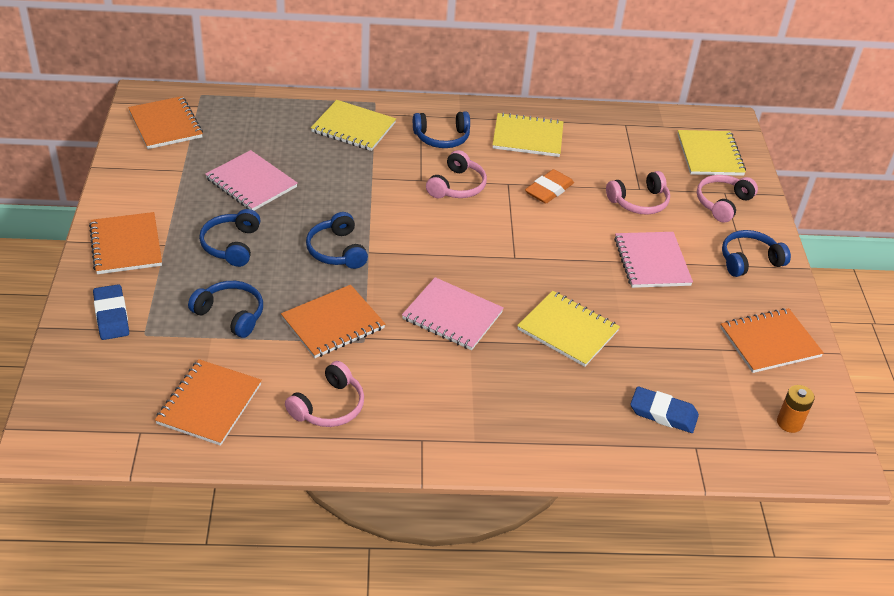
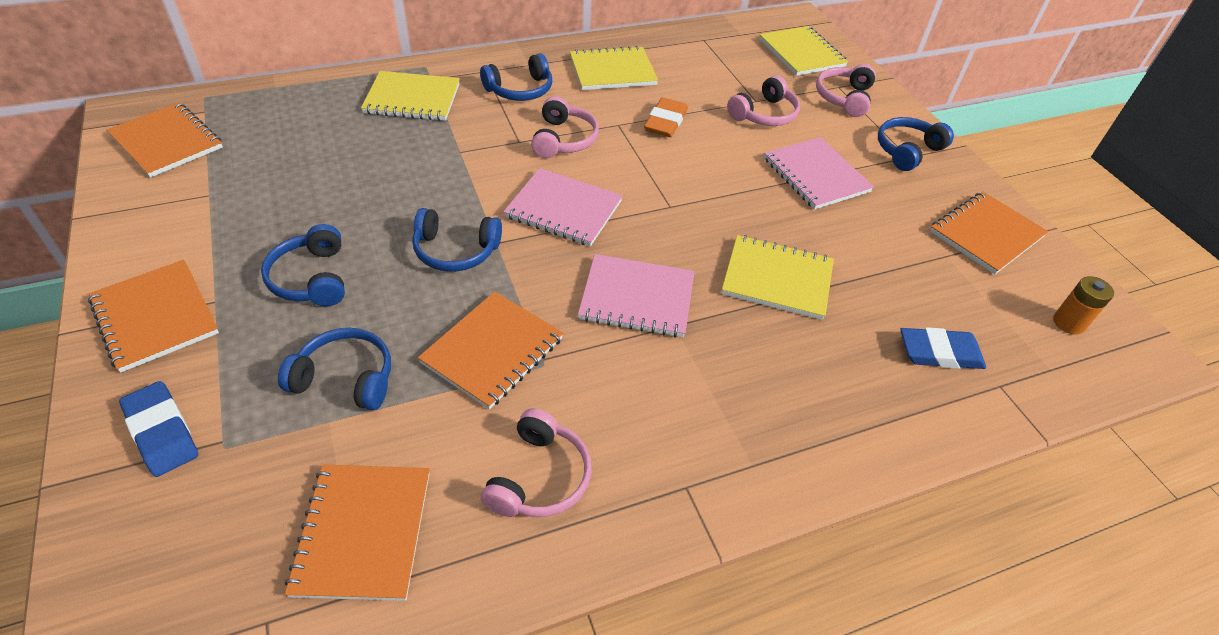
camera: 20 degrees left, 5 degrees up
(251, 183) = (309, 190): pink notebook -> pink notebook (563, 209)
(337, 250) = (455, 250): blue headphones -> blue headphones turned 45 degrees counterclockwise

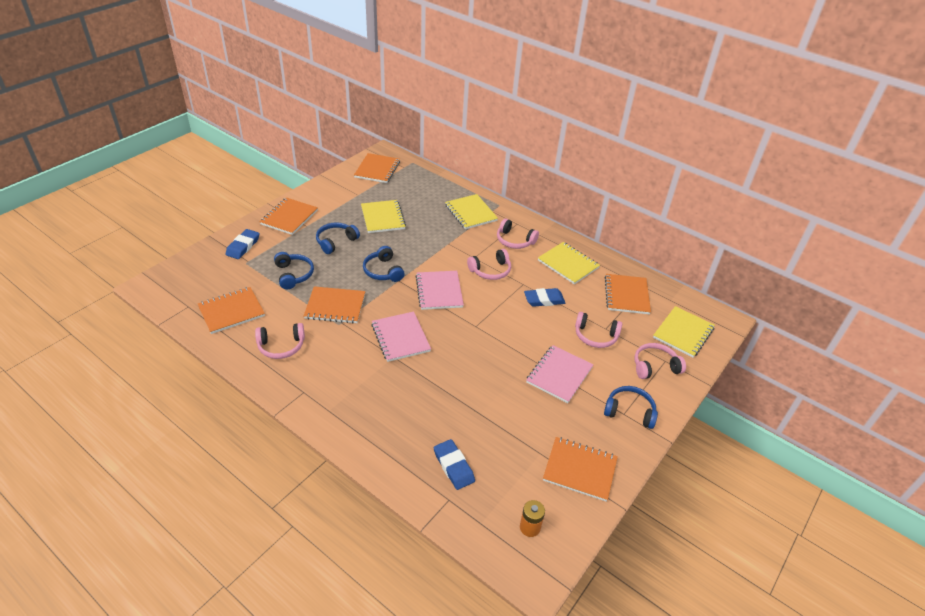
camera: 60 degrees right, 5 degrees down
(520, 90) = (514, 241): blue headphones -> pink headphones
(665, 122) = (544, 300): orange eraser -> blue eraser
(709, 58) = (626, 295): none -> orange notebook
(777, 279) = (456, 383): yellow notebook -> yellow notebook (383, 218)

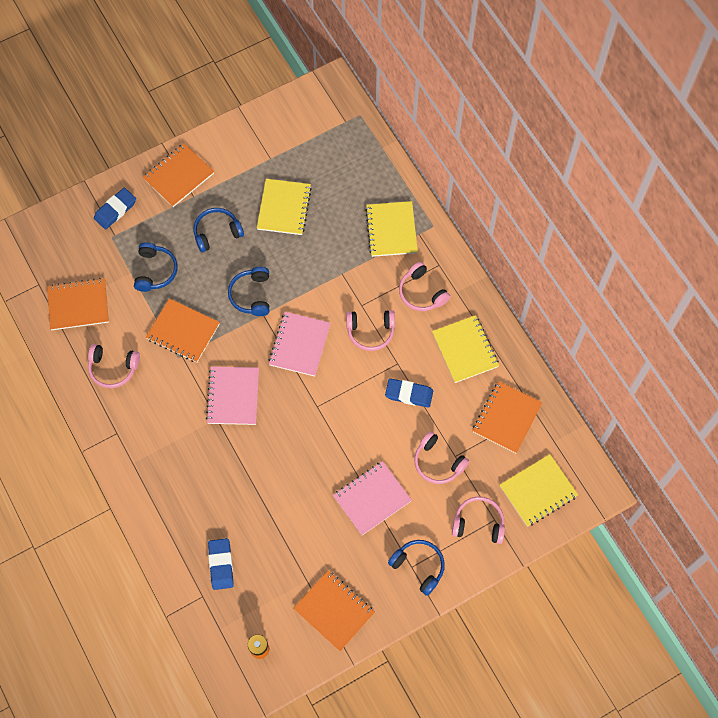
camera: 25 degrees right, 25 degrees up
(377, 169) = (311, 117): orange notebook -> none

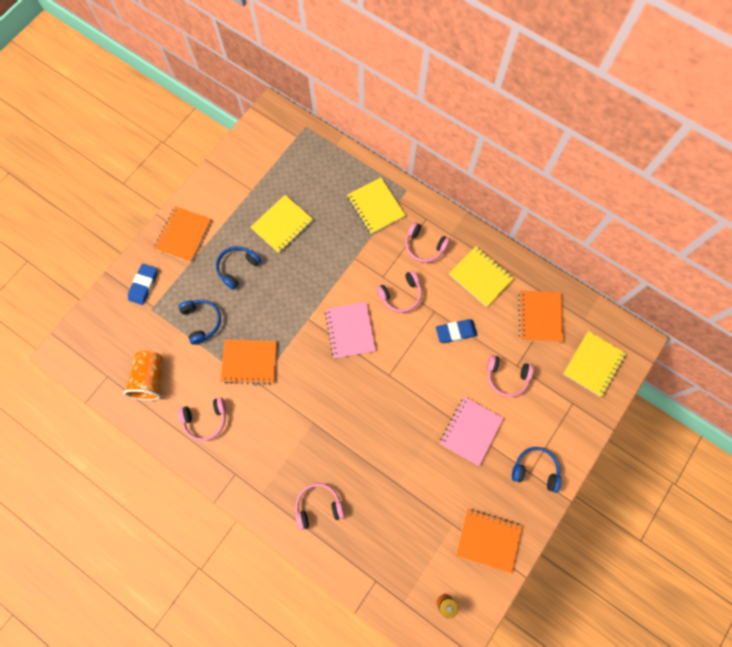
camera: 25 degrees left, 5 degrees up
(78, 305) = (150, 379): orange notebook -> orange cup
(221, 565) = (377, 546): blue eraser -> none
(233, 396) = (317, 398): pink notebook -> none
(252, 295) = (291, 307): blue headphones -> none
(284, 208) = (282, 225): yellow notebook -> yellow notebook turned 60 degrees clockwise
(478, 523) = (562, 411): pink headphones -> pink headphones (318, 506)

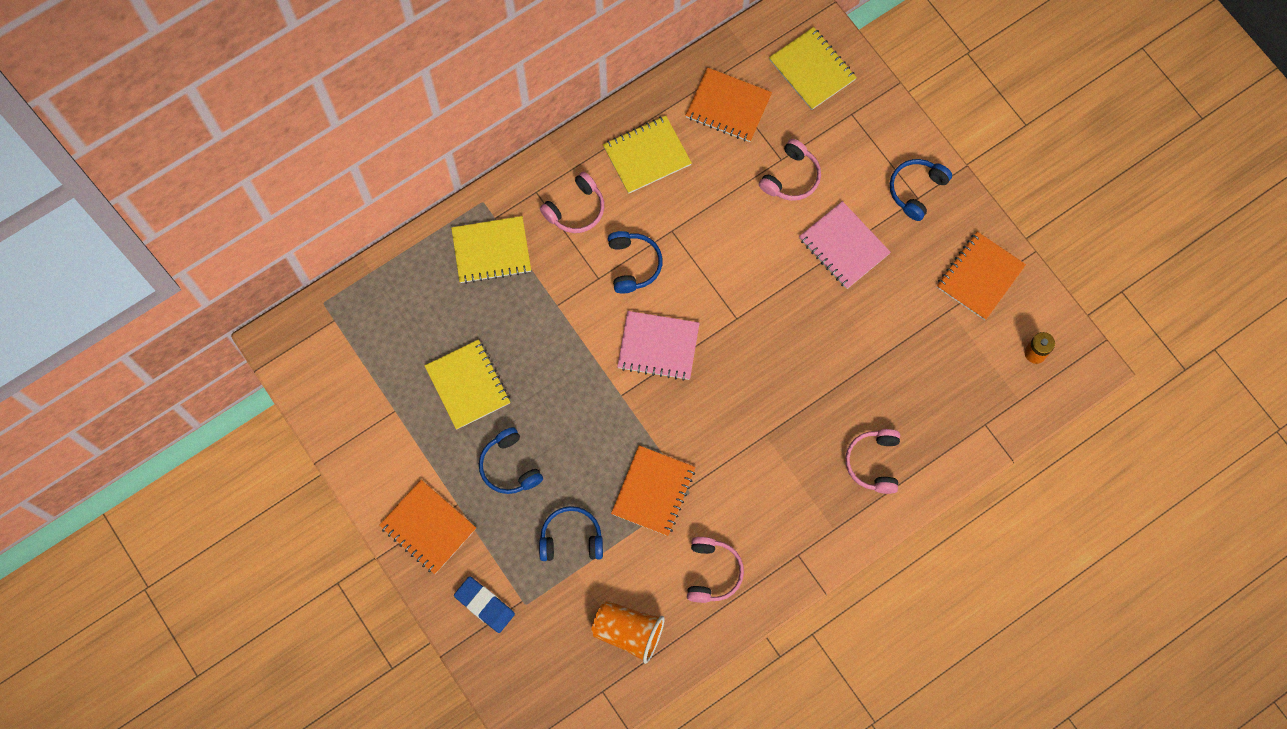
camera: 70 degrees left, 0 degrees up
(400, 295) = (633, 264): pink headphones -> blue headphones
(456, 332) = (710, 215): blue eraser -> none

